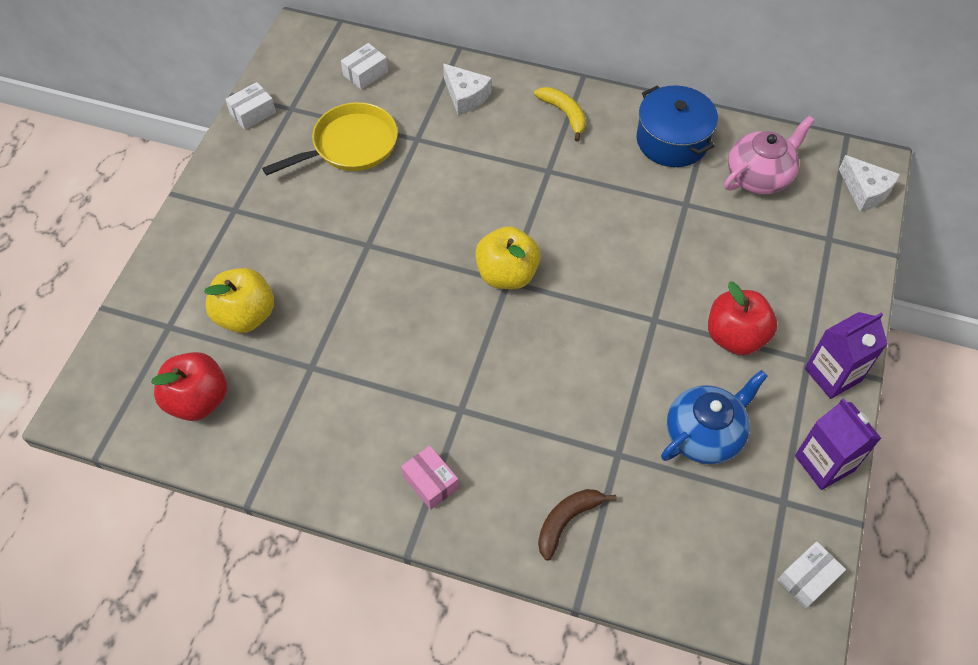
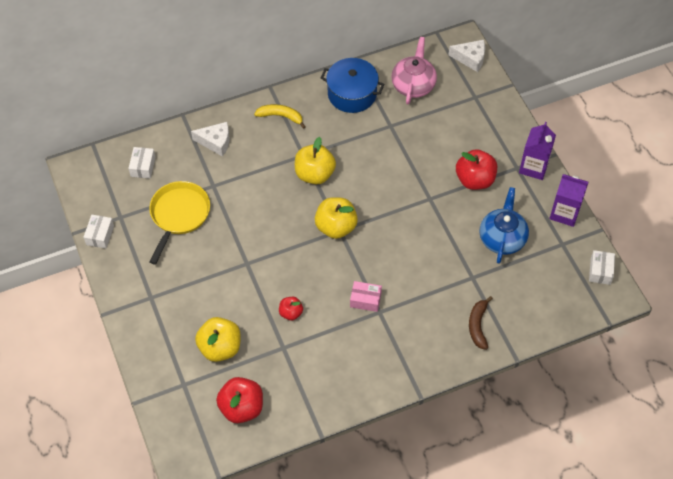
camera: 40 degrees left, 0 degrees up
(359, 334) = (291, 313): none -> red apple
(430, 482) = (399, 356): pink box -> pink box (365, 300)
(541, 200) = (314, 174): none -> yellow apple

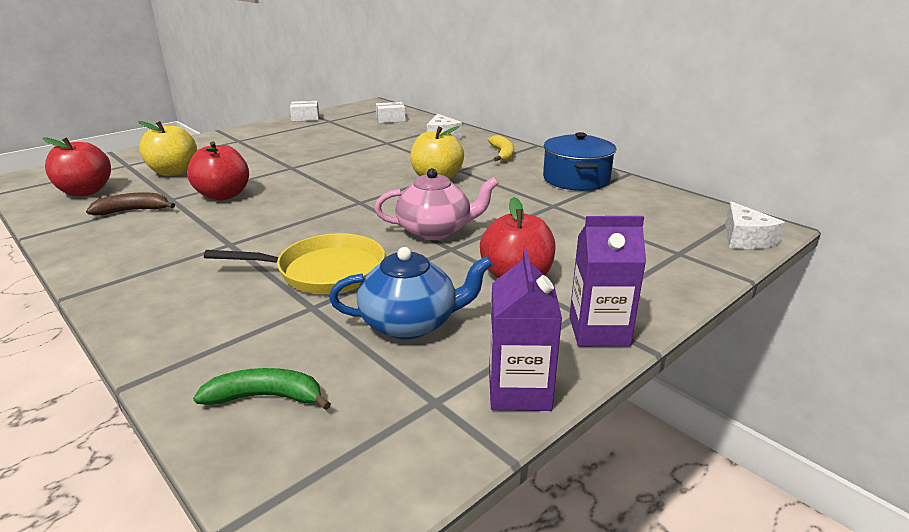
camera: 70 degrees right, 30 degrees down
(179, 215) = (342, 136): yellow pan -> yellow pan (324, 271)
(291, 313) = (223, 195): red apple -> red apple, size x1.81
(336, 227) = (364, 199): yellow apple -> none
(365, 300) = (249, 232): pink box -> none
(413, 85) = (638, 209): pink teapot -> pink teapot (435, 231)
(478, 325) = (206, 329): brown banana -> brown banana (133, 211)
(540, 303) = (266, 397): none -> green banana
(600, 271) = (384, 482): white box -> none

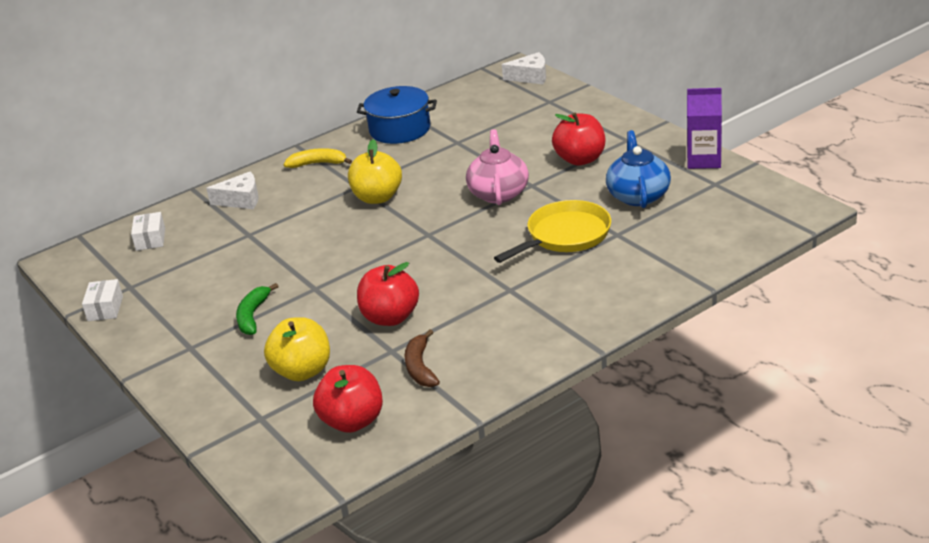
camera: 80 degrees left, 5 degrees up
(266, 397) = (716, 235): green banana -> green banana (253, 316)
(324, 271) = (565, 236): yellow pan -> yellow pan turned 45 degrees clockwise
(598, 331) = (646, 135): purple carton -> none

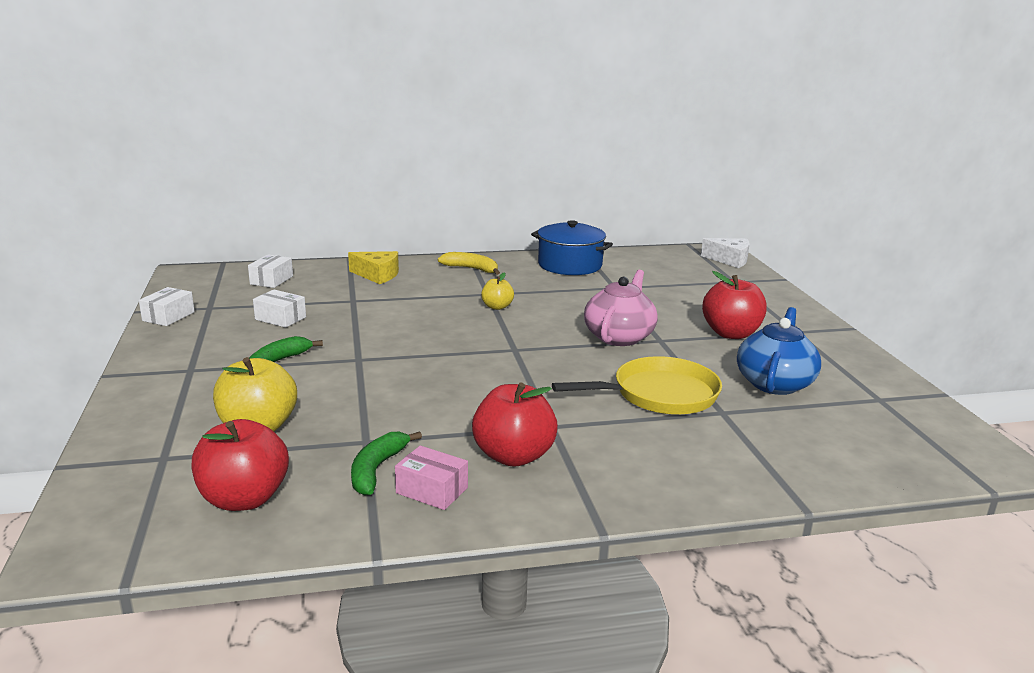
camera: 20 degrees right, 10 degrees down
(206, 275) = (280, 318): none -> white box
(241, 200) = (377, 275): white cheese -> yellow cheese
(377, 198) = (497, 307): yellow apple -> yellow apple, size x0.55
(390, 317) = (400, 409): red apple -> red apple (513, 456)
(420, 367) = (377, 469): brown banana -> green banana
(471, 367) = (432, 490): none -> pink box
(703, 160) = (878, 373): purple carton -> none

